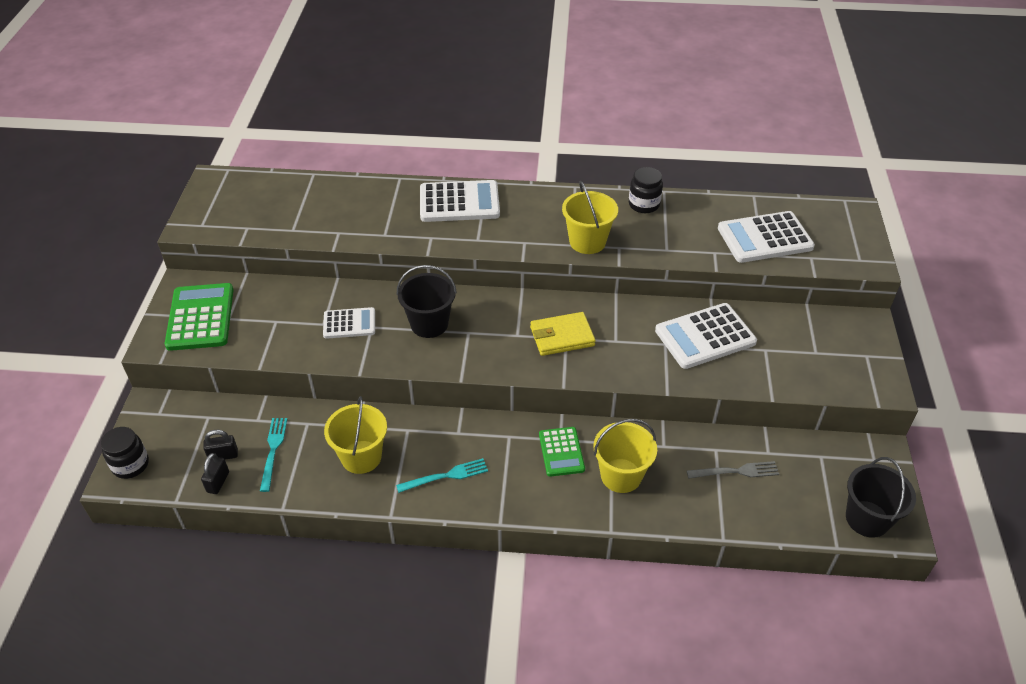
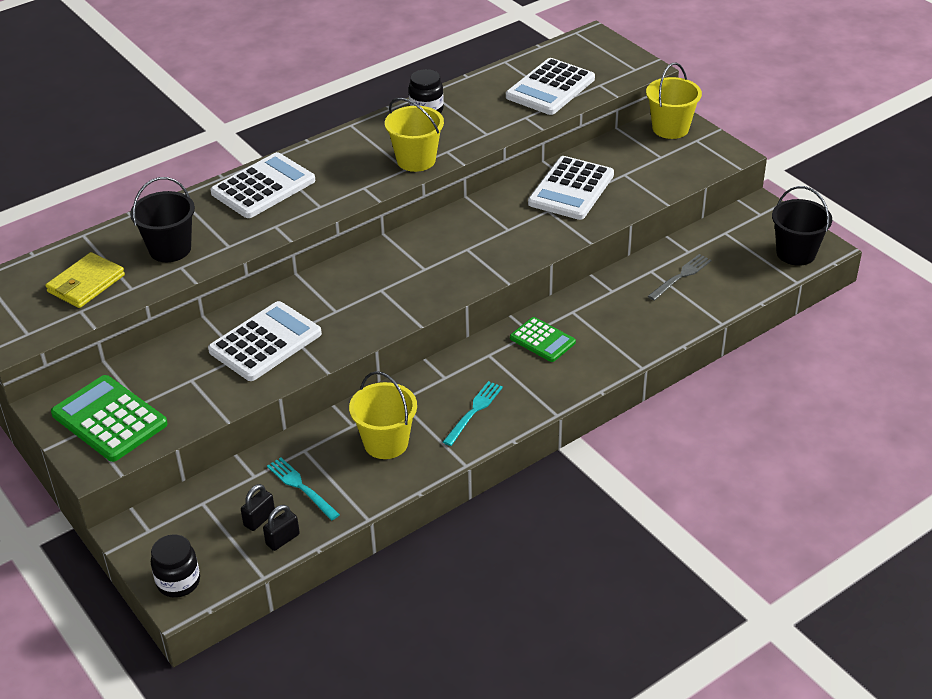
camera: 40 degrees left, 5 degrees down
(218, 482) = (282, 539): black padlock -> black padlock turned 75 degrees clockwise
(349, 323) = (265, 342): white calculator -> white calculator, size x1.65
(429, 324) = (338, 302): black bucket -> black bucket (170, 249)
(562, 336) = (462, 249): yellow wallet -> yellow wallet (86, 284)
(621, 475) = (605, 328): yellow bucket -> yellow bucket (670, 128)

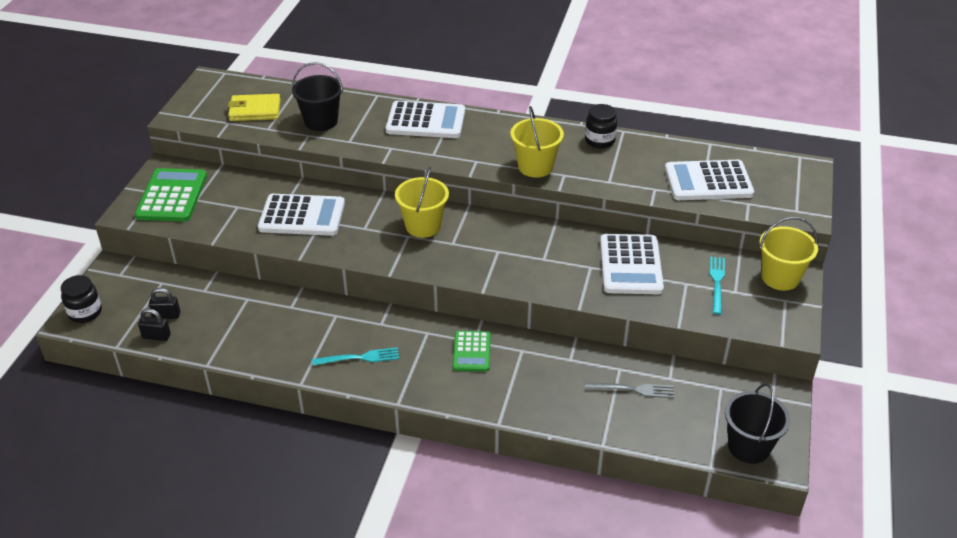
camera: 50 degrees right, 0 degrees up
(300, 487) = (211, 316): turquoise fork -> turquoise fork (717, 282)
(386, 443) = (287, 332): yellow bucket -> yellow bucket (423, 226)
(571, 189) = (631, 265): white calculator -> white calculator turned 75 degrees counterclockwise

